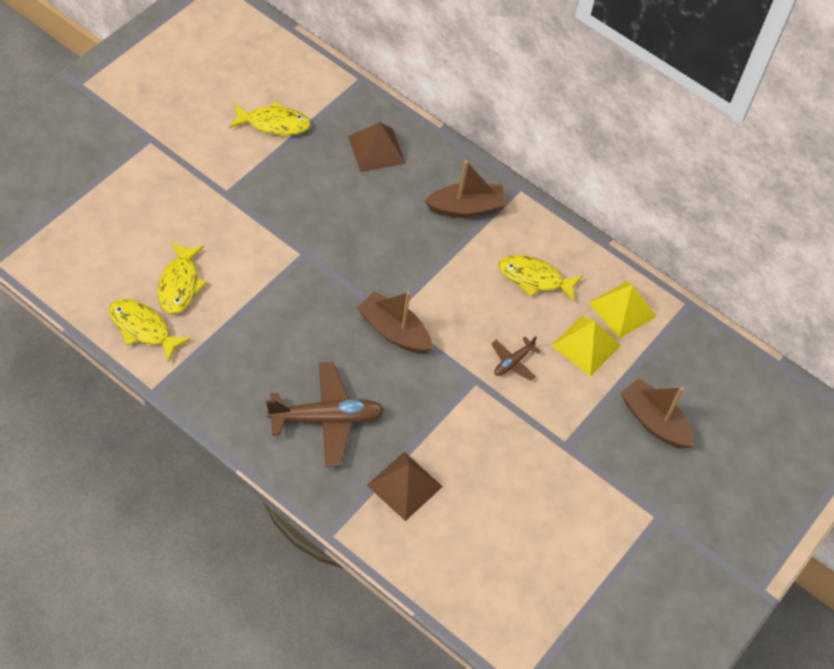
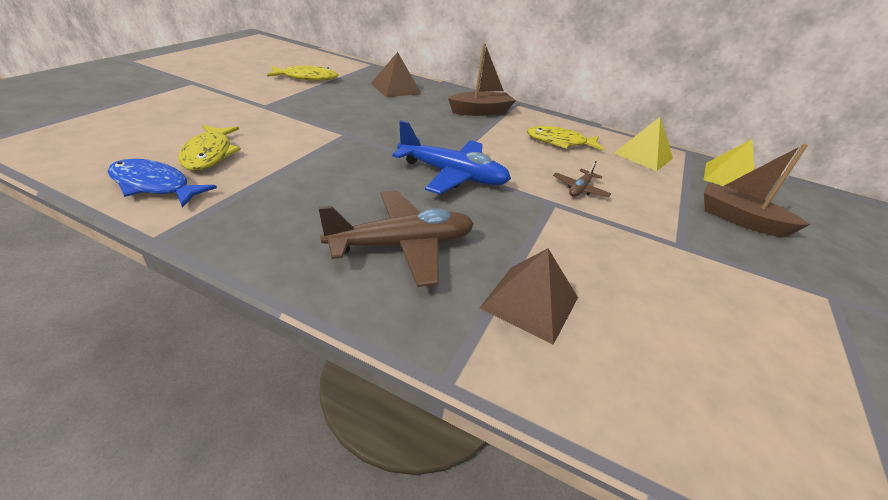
camera: 10 degrees left, 20 degrees down
(143, 328) = (154, 186): yellow fish -> blue fish
(393, 331) = (452, 175): brown boat -> blue plane
(586, 345) = (634, 176): yellow pyramid -> yellow pyramid (729, 178)

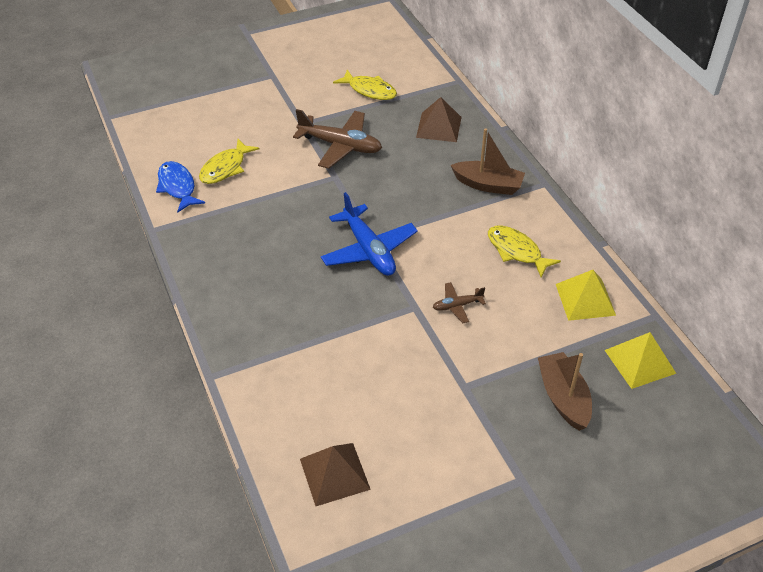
camera: 45 degrees right, 10 degrees up
(402, 246) = (270, 292): brown plane -> brown plane (340, 146)
(530, 302) = (299, 364): brown pyramid -> brown pyramid (334, 473)

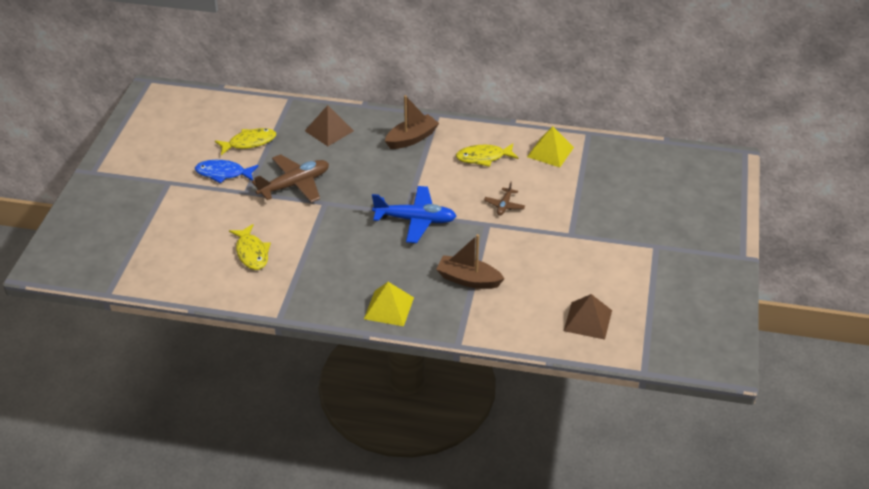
camera: 55 degrees left, 5 degrees down
(177, 187) = (244, 287): blue fish -> blue fish (223, 173)
(563, 397) = (614, 200): brown boat -> brown boat (468, 279)
(640, 361) = (615, 157): yellow pyramid -> yellow pyramid (389, 308)

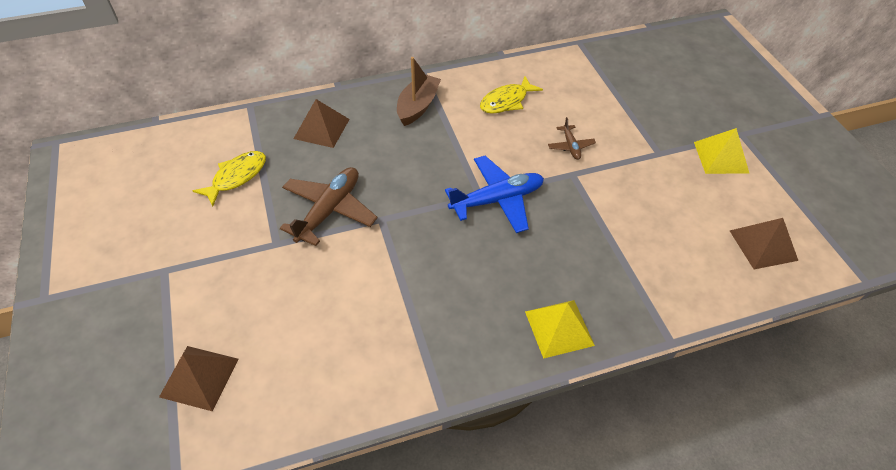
camera: 30 degrees left, 10 degrees up
(153, 246) = (199, 377): none -> brown pyramid
(223, 173) = (230, 230): blue fish -> none
(252, 253) = (341, 326): yellow fish -> none
(468, 279) = (610, 250): brown boat -> none
(550, 152) = (562, 72): yellow pyramid -> yellow pyramid (720, 157)

